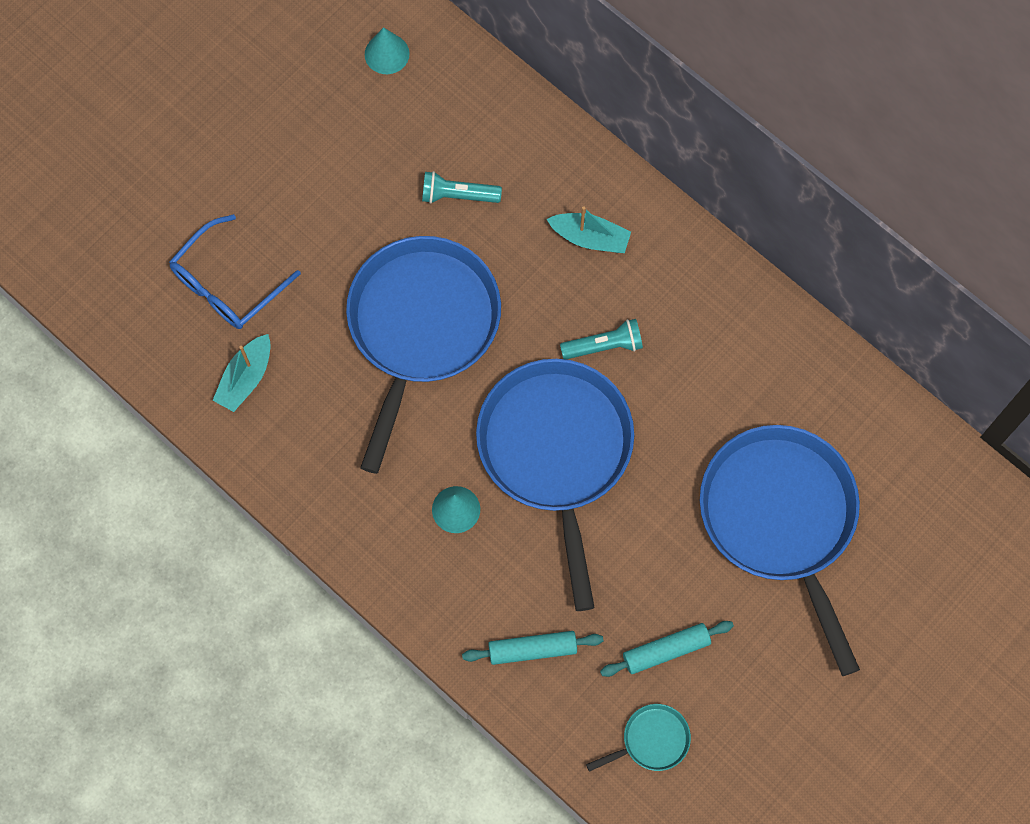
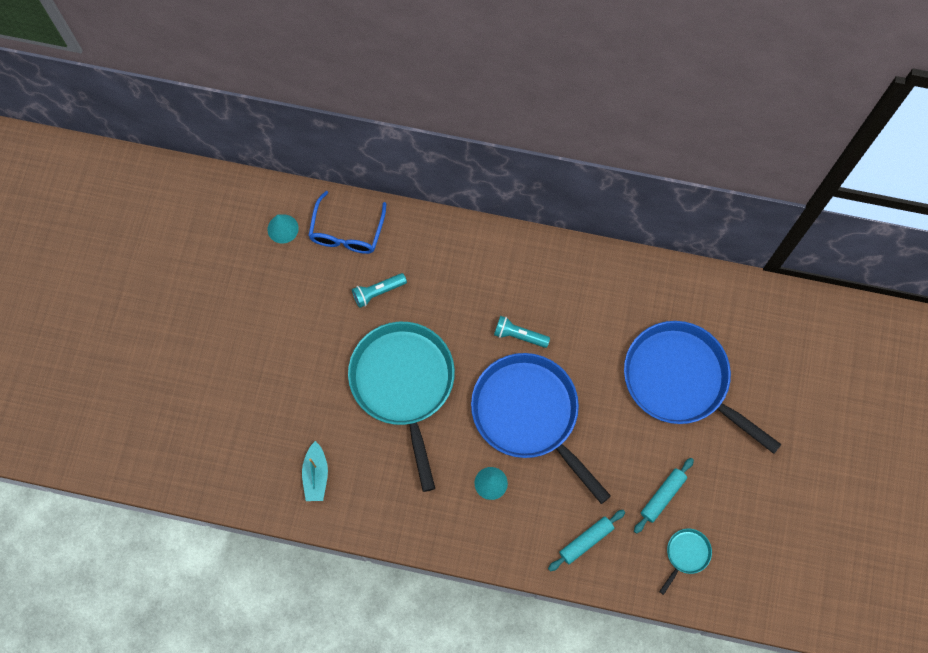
camera: 30 degrees left, 0 degrees up
(227, 284) = (269, 424): blue glasses -> blue glasses (347, 232)
(421, 326) = (404, 384): blue pan -> turquoise pan
(590, 238) = (472, 275): turquoise boat -> none
(604, 346) = (519, 335): turquoise flashlight -> turquoise flashlight turned 120 degrees counterclockwise

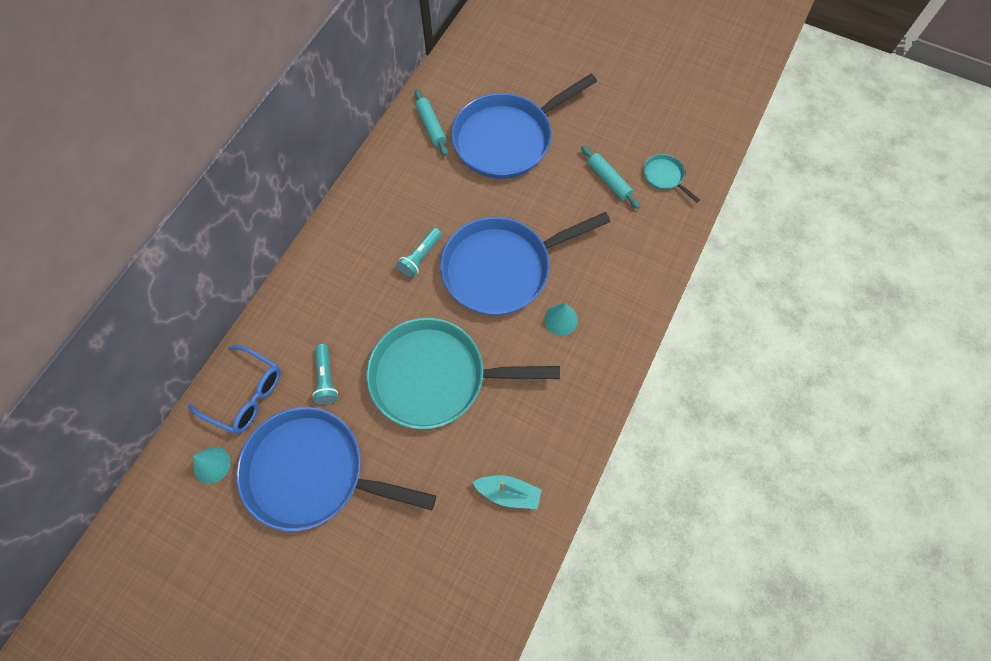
camera: 75 degrees left, 5 degrees down
(295, 309) = (312, 472): none -> blue pan
(586, 541) = (636, 252): turquoise rolling pin -> turquoise rolling pin (431, 126)

